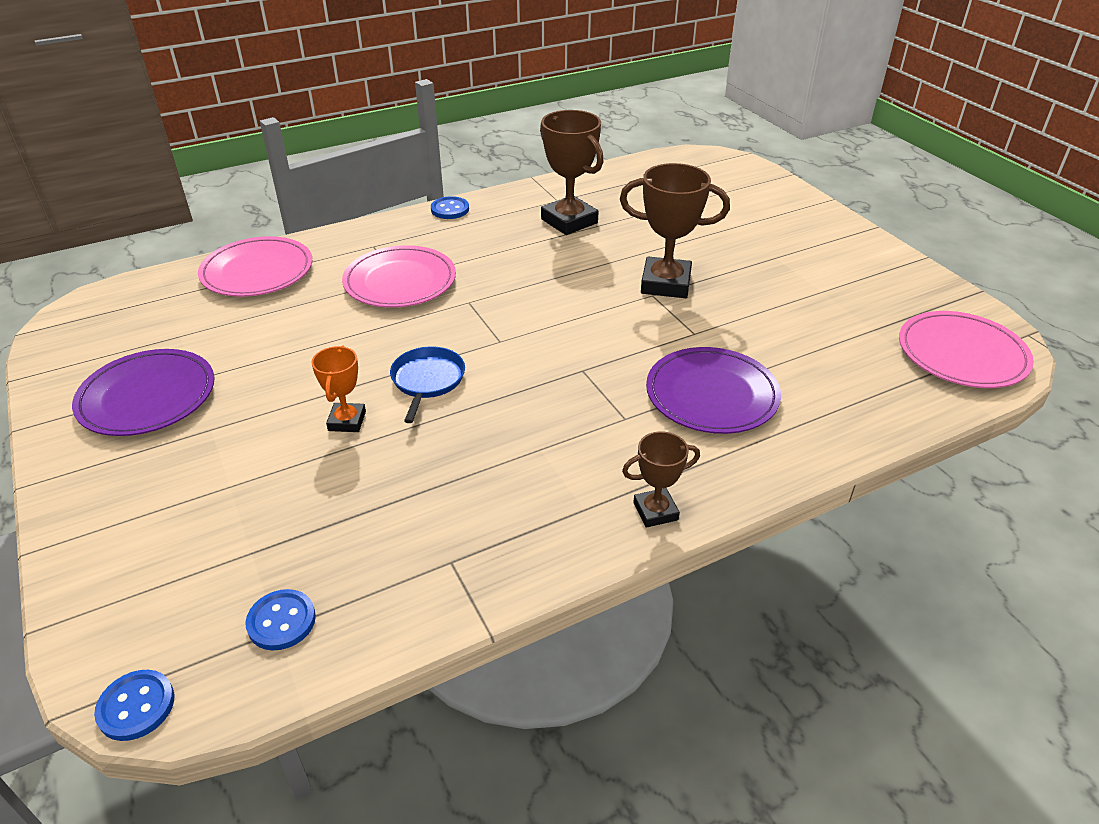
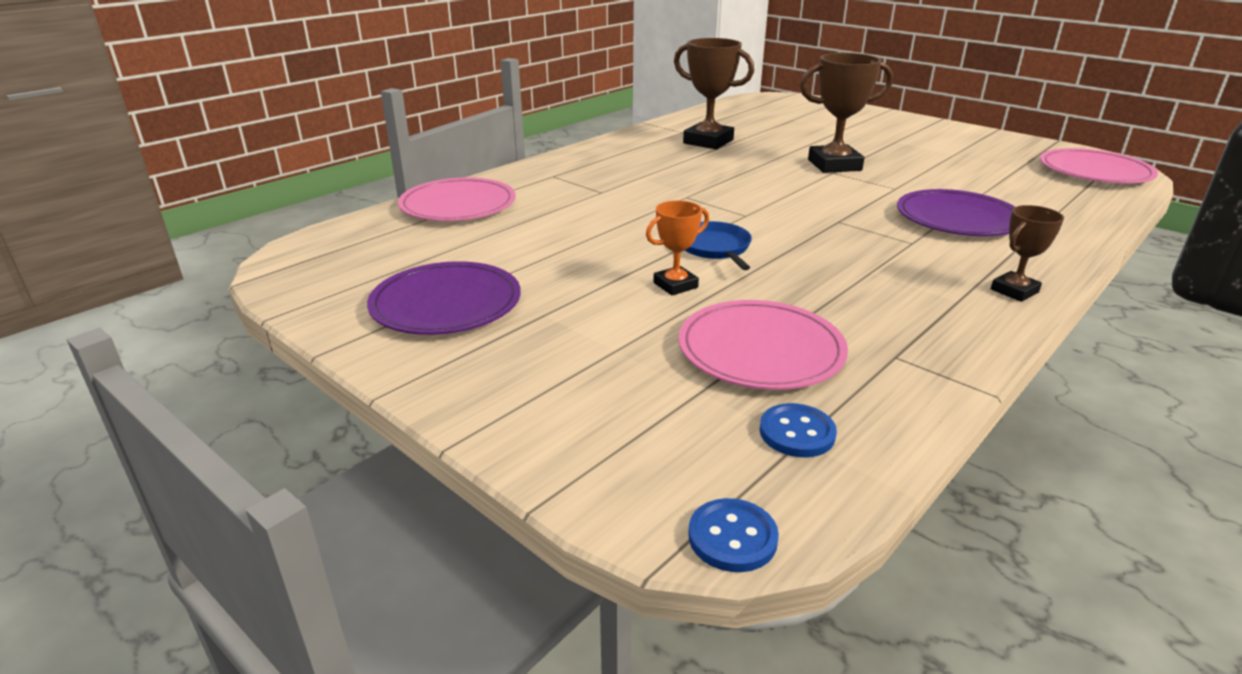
camera: 20 degrees left, 10 degrees down
(347, 421) = (675, 285): orange trophy -> orange trophy turned 75 degrees clockwise
(400, 281) = (607, 193): pink plate -> pink plate (760, 350)
(450, 209) = (595, 147): blue button -> none

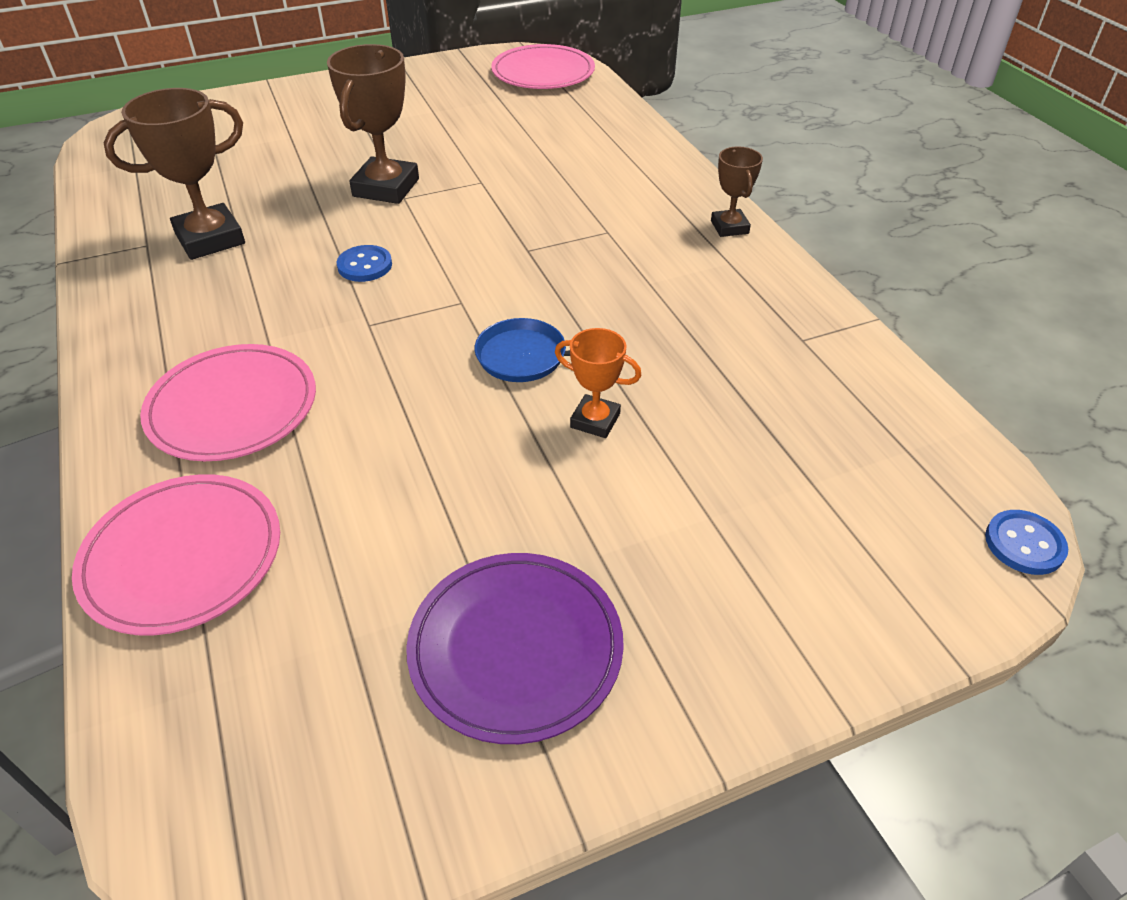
camera: 65 degrees left, 15 degrees up
(675, 285) = (595, 420): orange trophy -> orange trophy turned 60 degrees counterclockwise
(760, 350) = (758, 413): pink plate -> pink plate (232, 407)
(797, 433) = (896, 448): blue button -> blue button (365, 265)
(958, 218) = (578, 184): purple plate -> none

